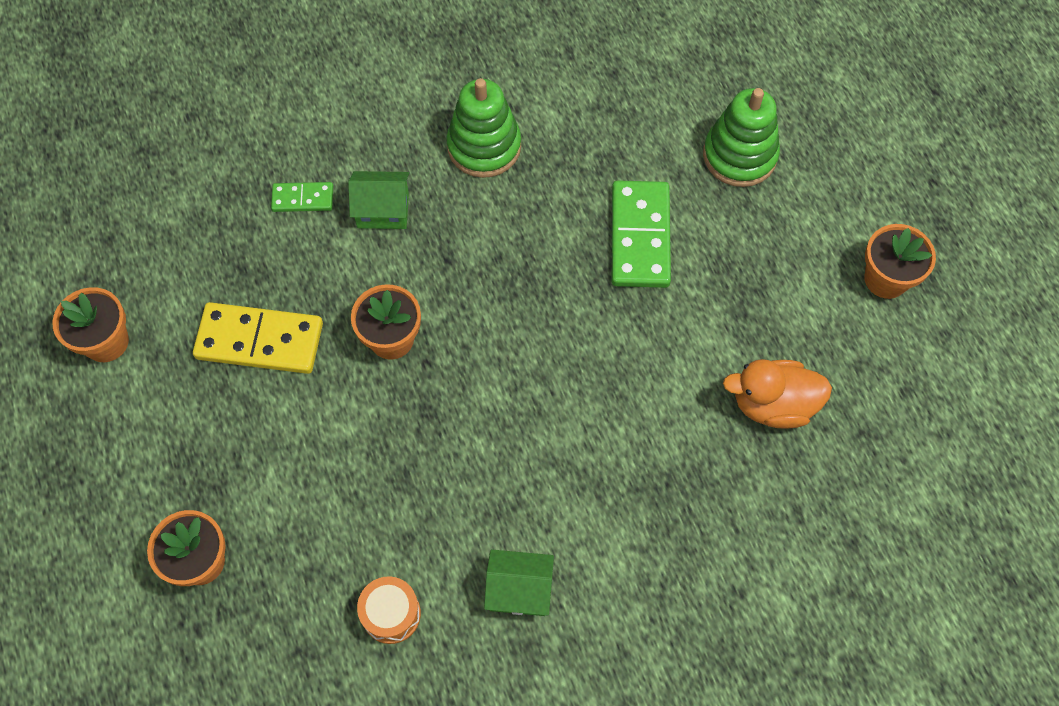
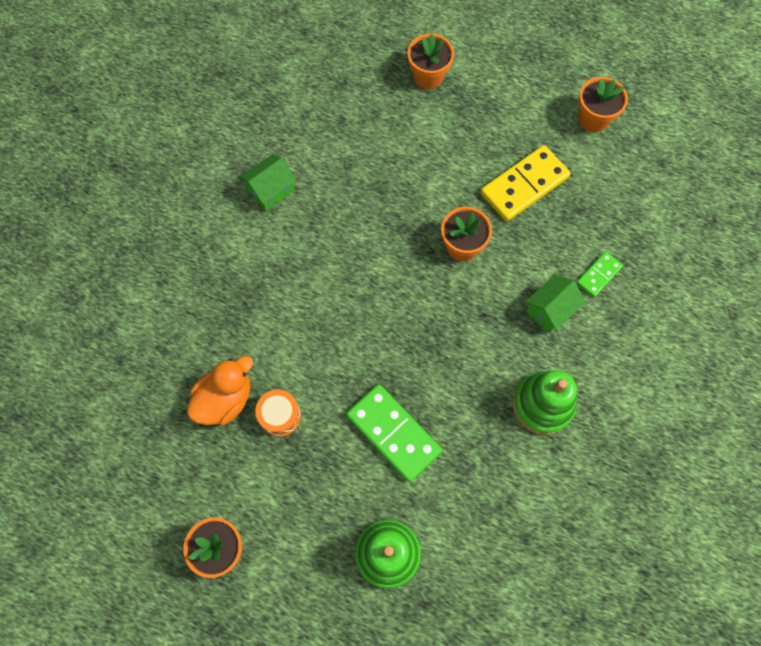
camera: 135 degrees right, 5 degrees up
(391, 614) = (319, 130): orange drum -> orange drum (280, 416)

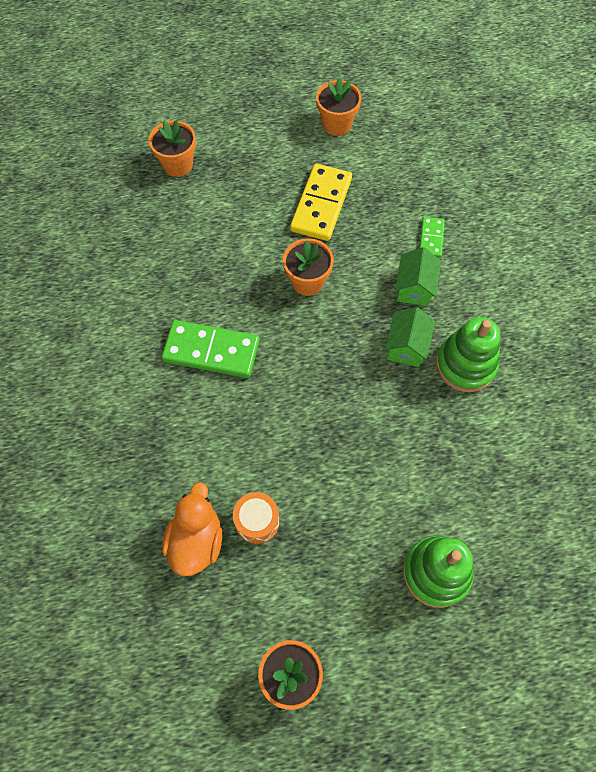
camera: 35 degrees left, 5 degrees down
(271, 190) = (106, 335): green house -> green house (406, 346)
(393, 433) = (365, 469): green domino -> green domino (211, 351)

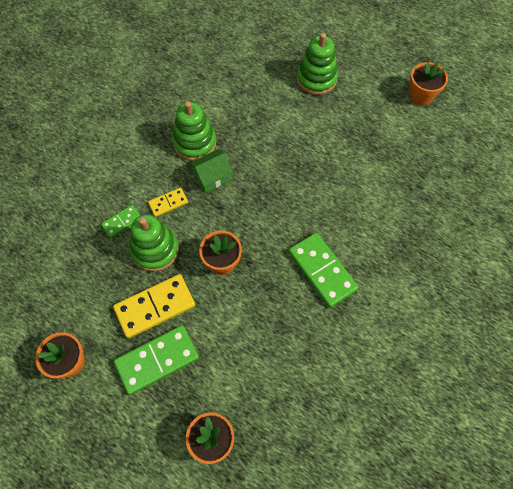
camera: 135 degrees left, 0 degrees up
(196, 541) = (419, 180): orange duck -> none
(257, 521) = (380, 163): orange drum -> none
(275, 175) = (157, 360): none -> green domino
(375, 242) = (155, 250): none -> green stacking toy
(414, 288) = (168, 203): green house -> yellow domino

